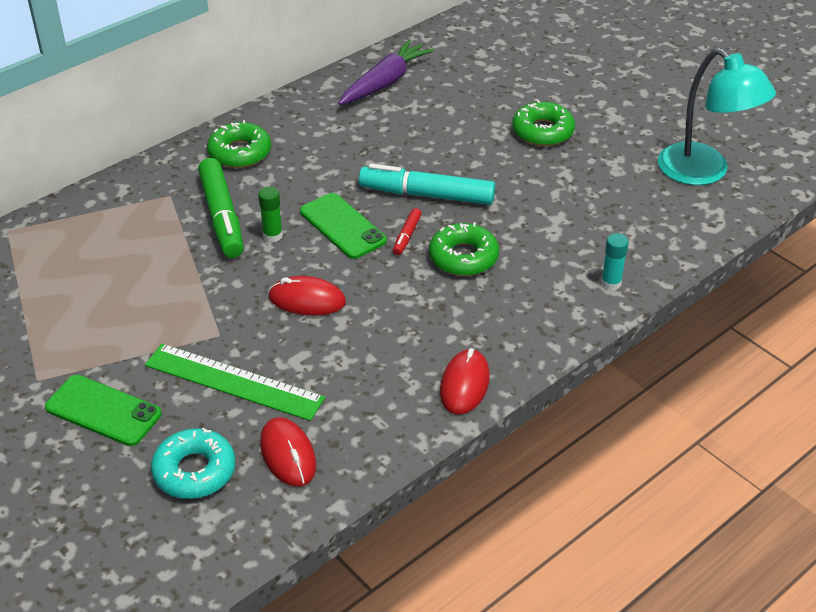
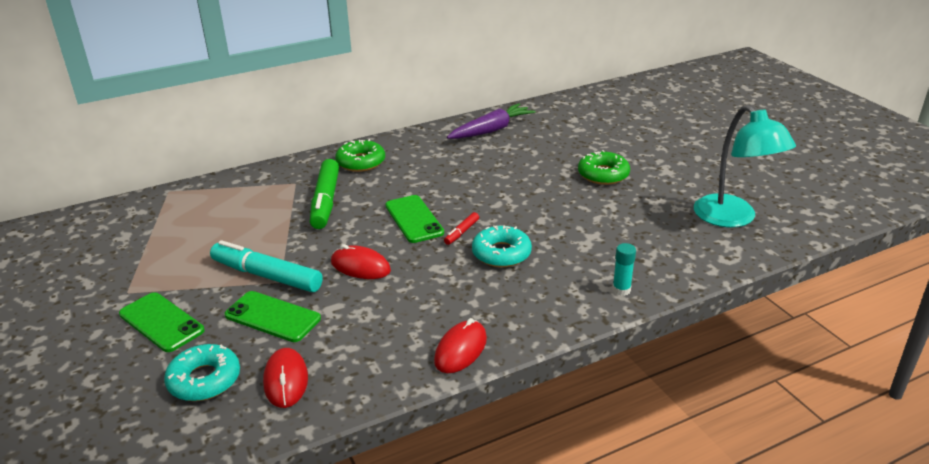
camera: 15 degrees right, 10 degrees down
(234, 381) = (272, 317): green ruler -> green phone
(272, 236) = (357, 219): green glue stick -> none
(427, 195) = (491, 206): turquoise marker -> turquoise marker (267, 276)
(463, 257) = (501, 253): green donut -> turquoise donut

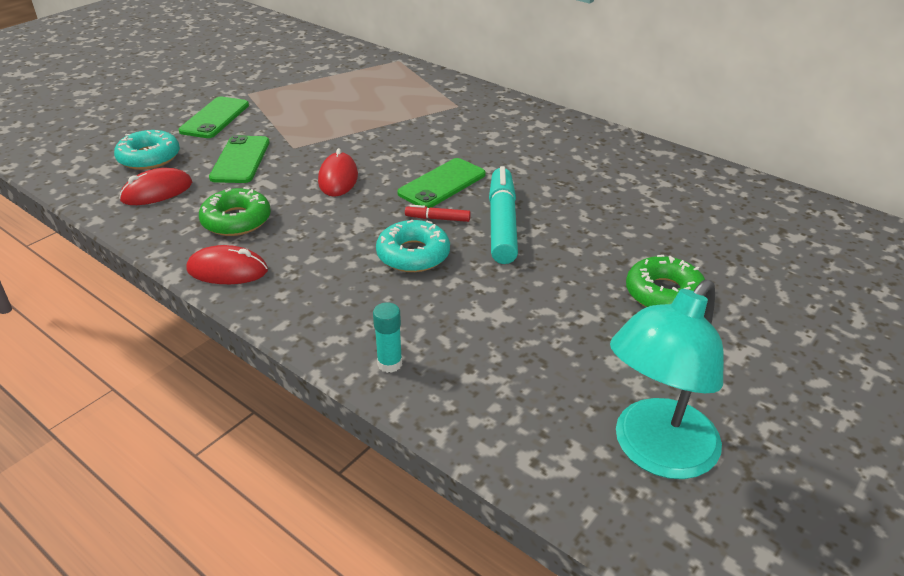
camera: 65 degrees right, 5 degrees up
(267, 276) = (298, 139): turquoise marker -> turquoise marker (502, 224)
(326, 201) = (438, 129): green marker -> none
(361, 162) = (528, 125): green donut -> green donut (236, 220)
(491, 130) = (686, 182): purple carrot -> none

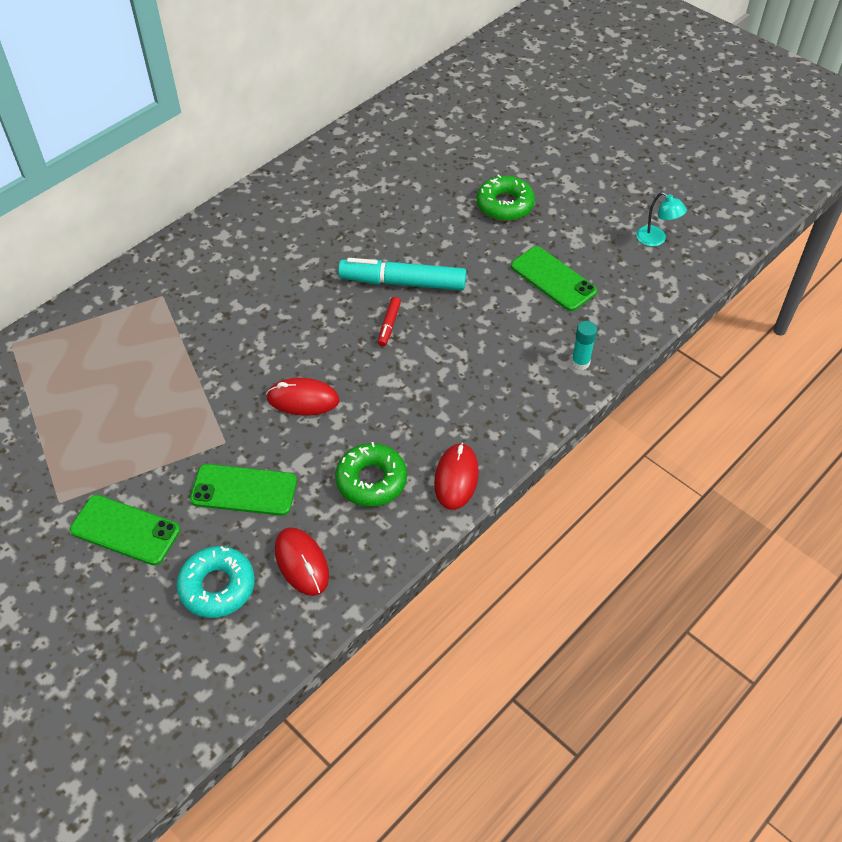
camera: 85 degrees left, 15 degrees up
(413, 254) = (443, 344): turquoise donut -> none
(442, 184) = (328, 318): green phone -> green phone (553, 279)
(655, 452) = (656, 239): turquoise lamp -> turquoise lamp, size x0.46

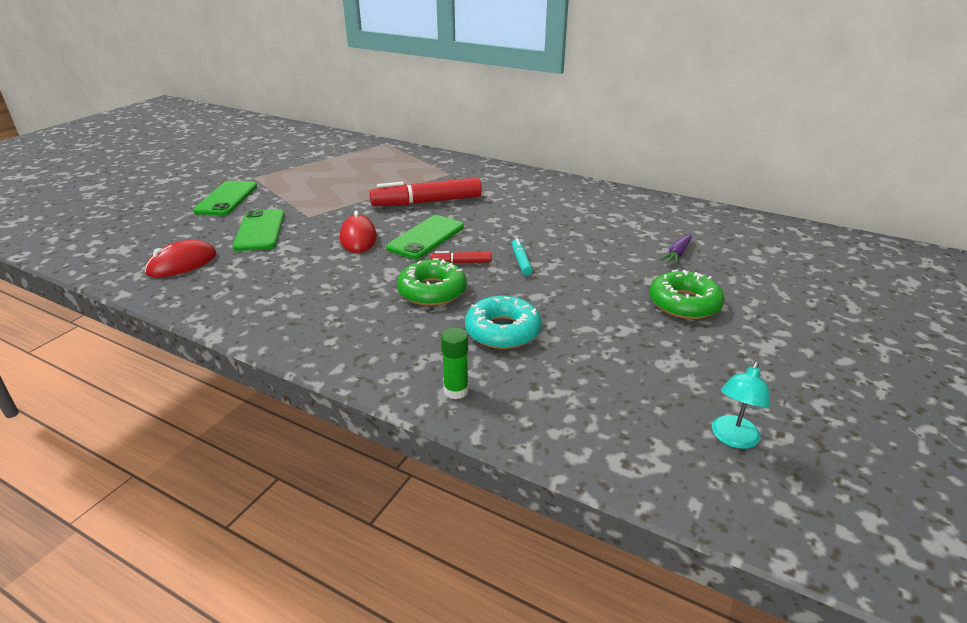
camera: 75 degrees right, 20 degrees down
(217, 586) = (168, 235): turquoise donut -> turquoise donut (502, 331)
(236, 329) = (427, 202): none -> red marker
(371, 480) = (268, 281): green donut -> green donut (432, 291)
(403, 283) = (521, 261): turquoise marker -> turquoise marker, size x0.46
(427, 180) = (677, 254): none -> purple carrot
(456, 478) = (270, 325): red mouse -> none
(553, 279) = (587, 352): green phone -> green phone (426, 237)
(580, 362) = (456, 391): turquoise glue stick -> green glue stick

